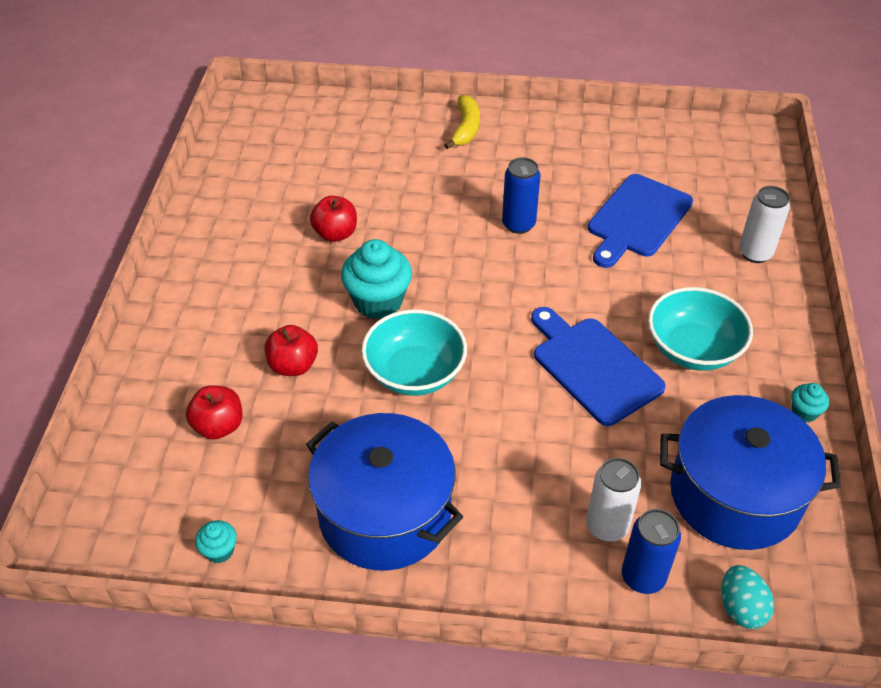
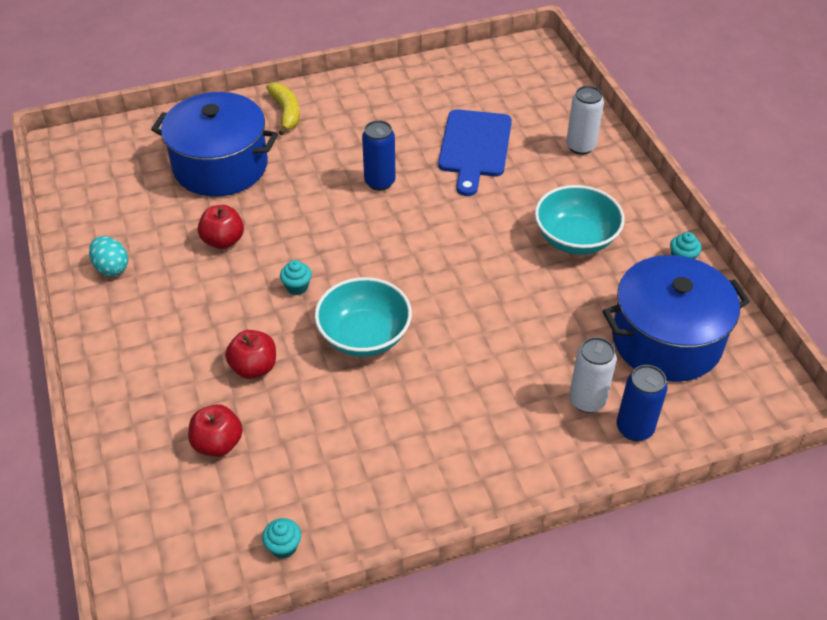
camera: 25 degrees left, 0 degrees up
(378, 302) = (297, 287): turquoise cupcake -> turquoise cupcake, size x0.48
(385, 513) = (407, 460): blue pot -> blue pot (220, 166)
(593, 367) = (507, 279): blue cutting board -> none
(741, 608) = (716, 422): turquoise egg -> turquoise egg (111, 267)

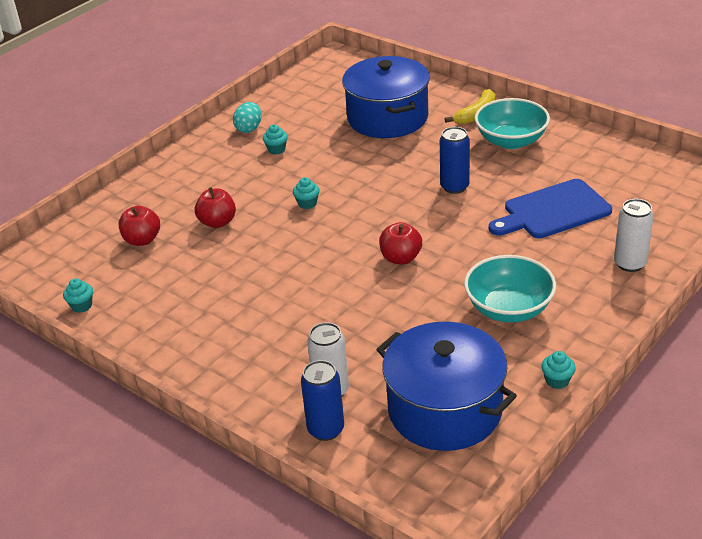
camera: 60 degrees right, 10 degrees down
(177, 265) = (276, 149): none -> turquoise cupcake
(223, 240) = (318, 154): red apple -> red apple (401, 258)
(364, 336) = (291, 253): turquoise bowl -> turquoise bowl (511, 141)

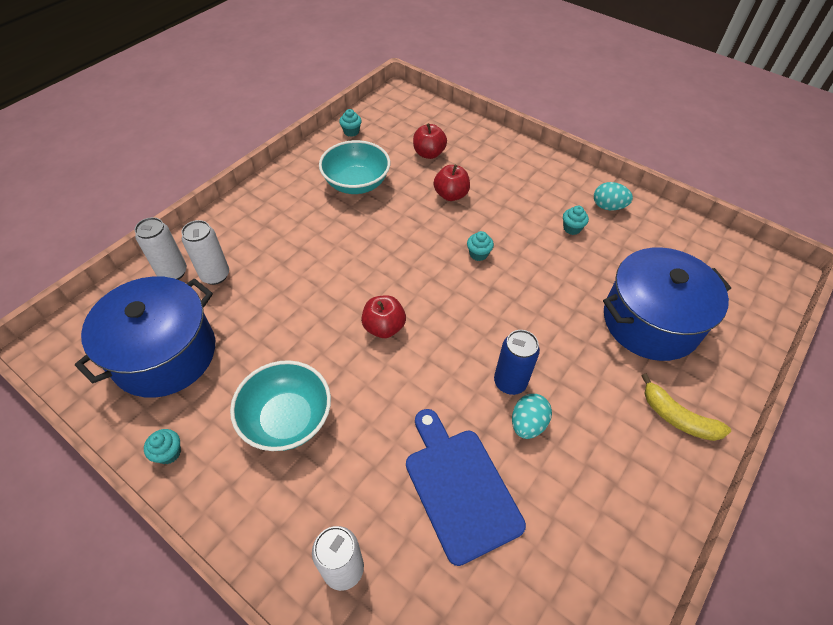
camera: 85 degrees right, 15 degrees up
(326, 429) = (173, 272): blue can -> white can
(492, 179) = (527, 424): none -> turquoise egg
(511, 141) = (618, 454): turquoise bowl -> turquoise bowl (356, 183)

